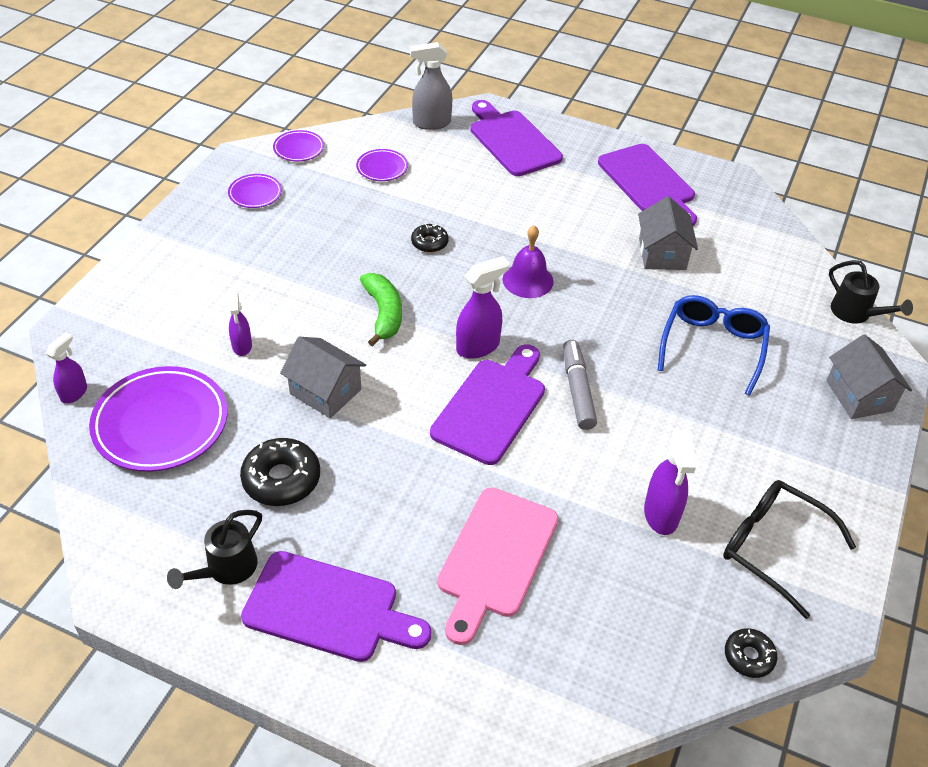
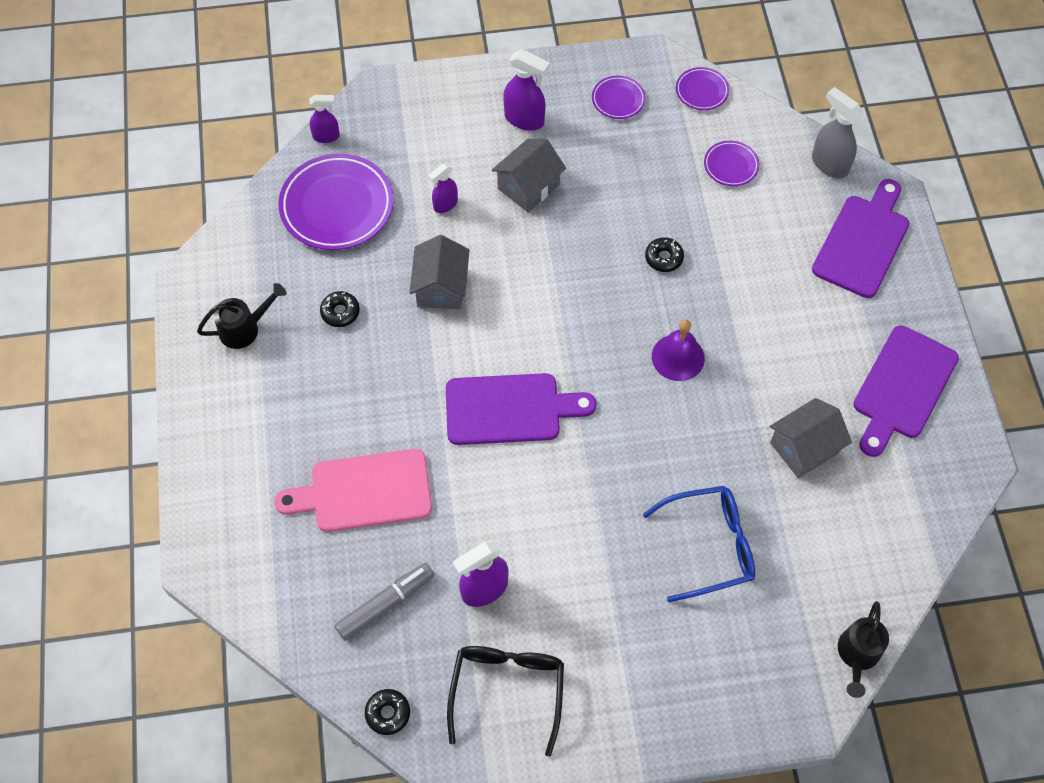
camera: 60 degrees right, 15 degrees up
(226, 569) = (245, 329): black watering can -> black watering can turned 150 degrees clockwise
(281, 479) = (340, 312): black donut -> black donut, size x0.59
(328, 609) = (253, 410): purple cutting board -> none
(383, 313) = (552, 275): green banana -> none
(478, 347) = (568, 363): purple spray bottle -> purple spray bottle (524, 119)
(577, 390) = (574, 462): grey marker -> grey marker (385, 604)
(859, 395) = (741, 698): grey house -> grey house (528, 186)

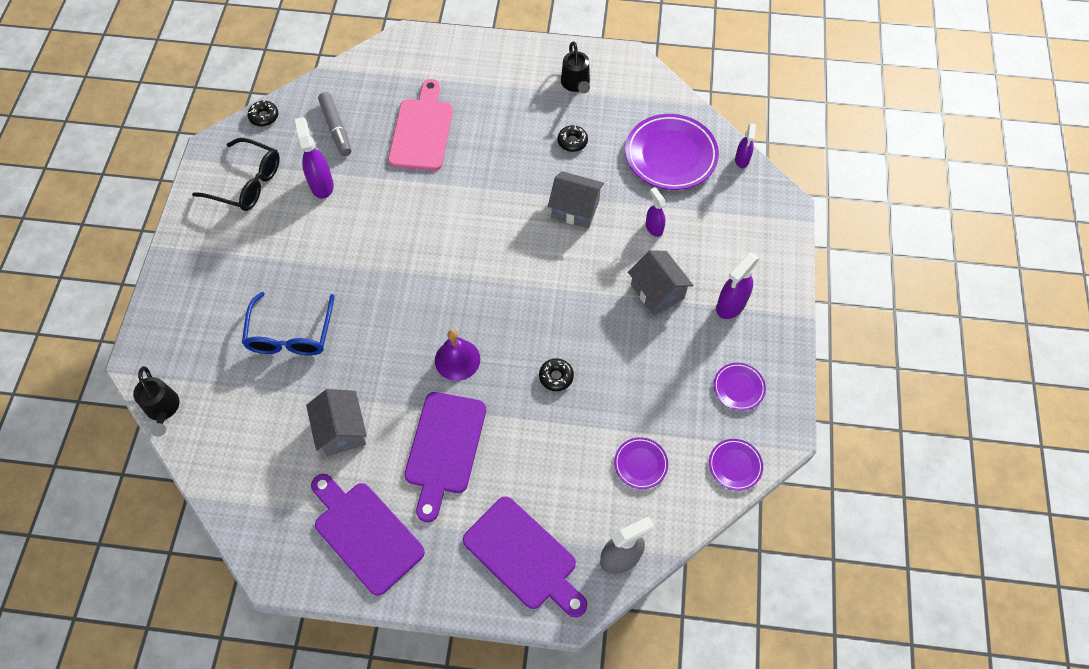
camera: 105 degrees right, 0 degrees up
(509, 409) = (453, 231): purple cutting board -> purple cutting board (444, 448)
(857, 655) = (163, 409): black watering can -> black watering can turned 150 degrees counterclockwise

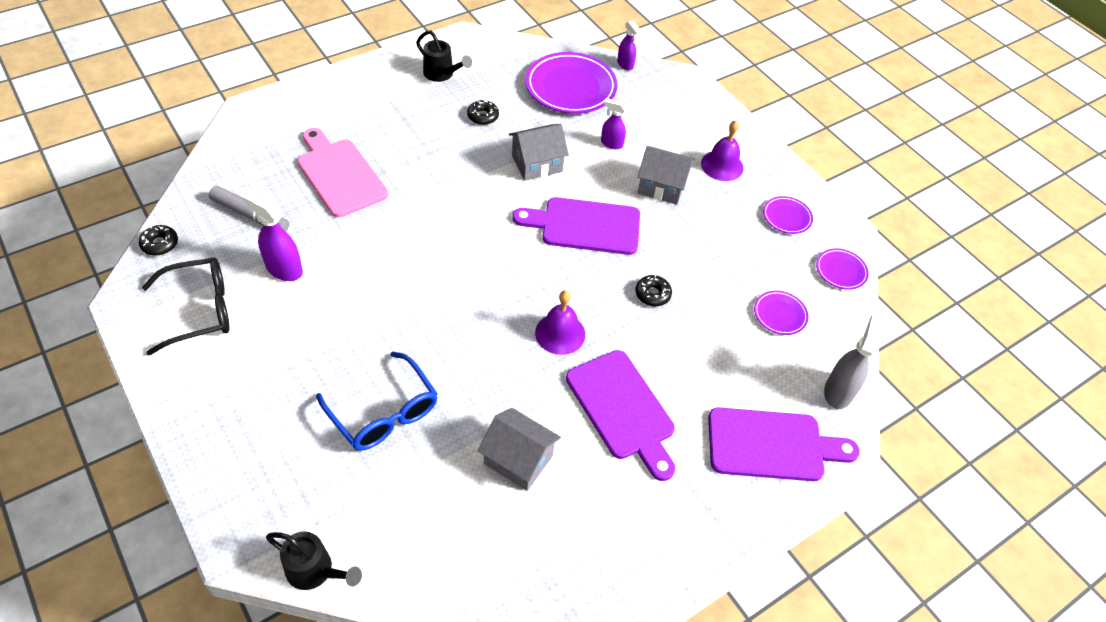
camera: 45 degrees left, 10 degrees down
(365, 533) = (629, 528): purple cutting board -> purple cutting board (585, 225)
(730, 305) = (722, 165): purple spray bottle -> purple bell

